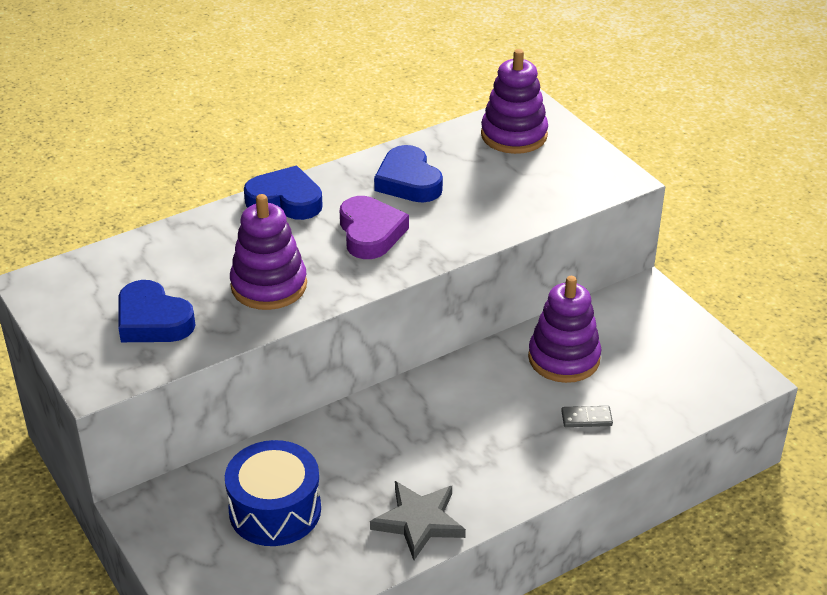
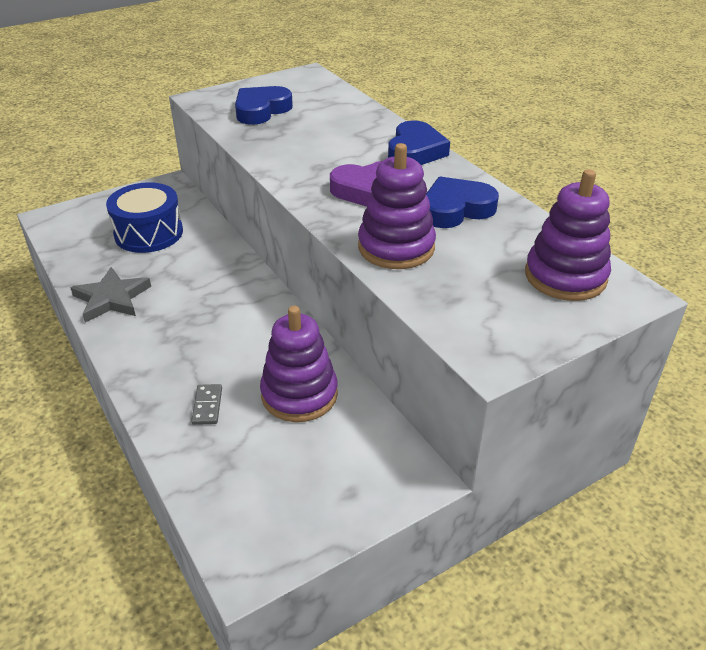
camera: 90 degrees right, 0 degrees up
(269, 286) = (296, 148): purple stacking toy -> purple stacking toy (396, 247)

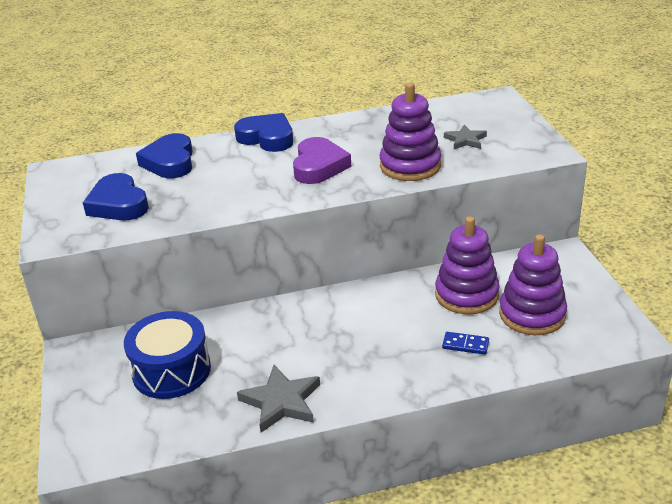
camera: 70 degrees left, 5 degrees down
(207, 406) = (465, 345): grey domino -> blue domino
(456, 209) = (369, 135): blue heart -> blue heart (170, 162)
(484, 280) = (465, 140): none -> grey star
(565, 276) = (472, 113): purple stacking toy -> purple stacking toy (532, 314)

